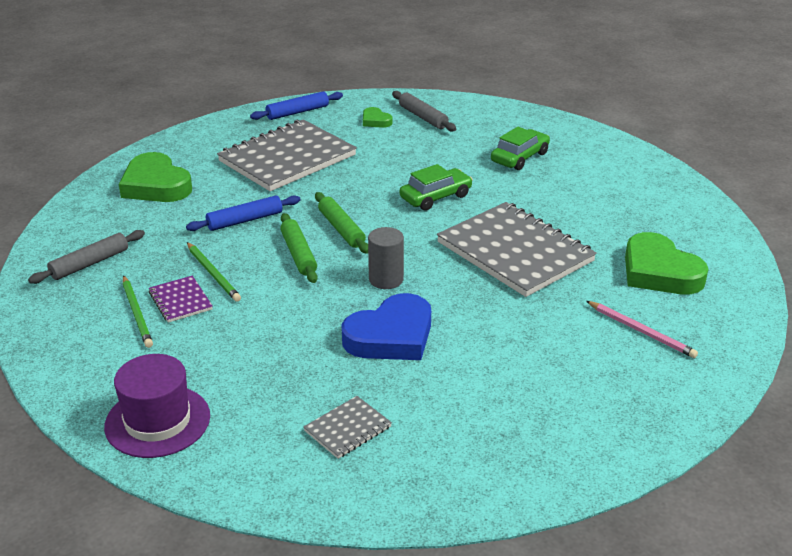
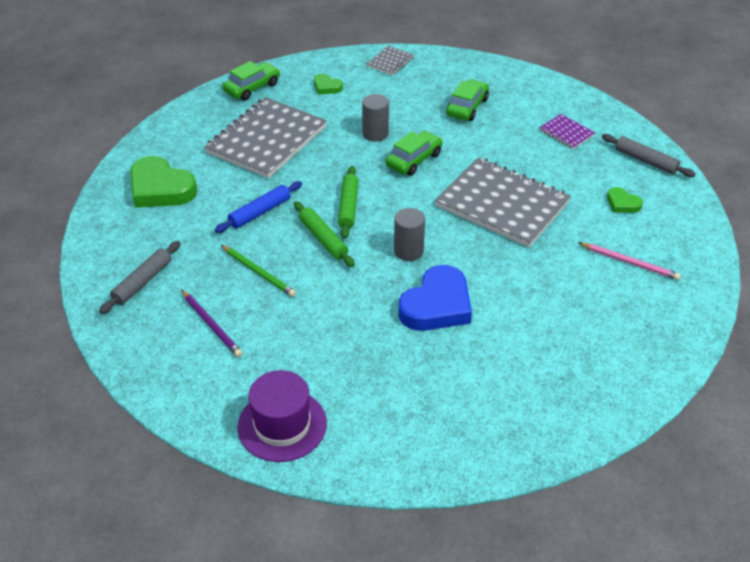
camera: 15 degrees left, 10 degrees up
(137, 313) = (211, 325): green pencil -> purple pencil
(180, 301) = (243, 305): purple notebook -> purple notebook (566, 133)
(297, 112) = (252, 87): blue rolling pin -> green car
(341, 229) = (348, 207): green rolling pin -> green rolling pin turned 45 degrees clockwise
(347, 429) = (440, 399): grey notebook -> grey notebook (390, 62)
(405, 168) = (375, 134): none -> grey cylinder
(423, 117) = (366, 77): grey rolling pin -> grey rolling pin (645, 161)
(659, 272) = (622, 203): green heart -> green heart, size x0.49

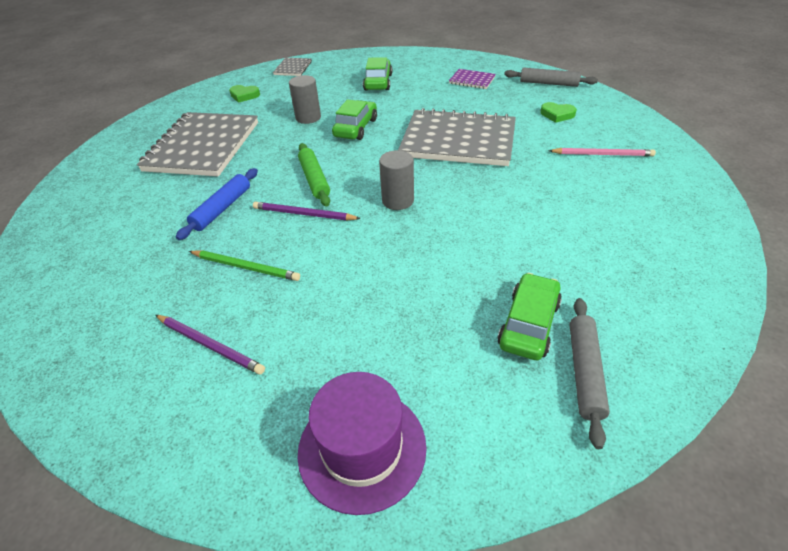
camera: 20 degrees left, 0 degrees up
(142, 282) = (100, 322): grey rolling pin -> grey rolling pin (584, 372)
(160, 188) = (97, 216): green heart -> none
(252, 87) = (171, 111): green car -> green car (528, 324)
(323, 239) = (304, 214): green rolling pin -> purple pencil
(437, 305) = (459, 241): blue heart -> none

